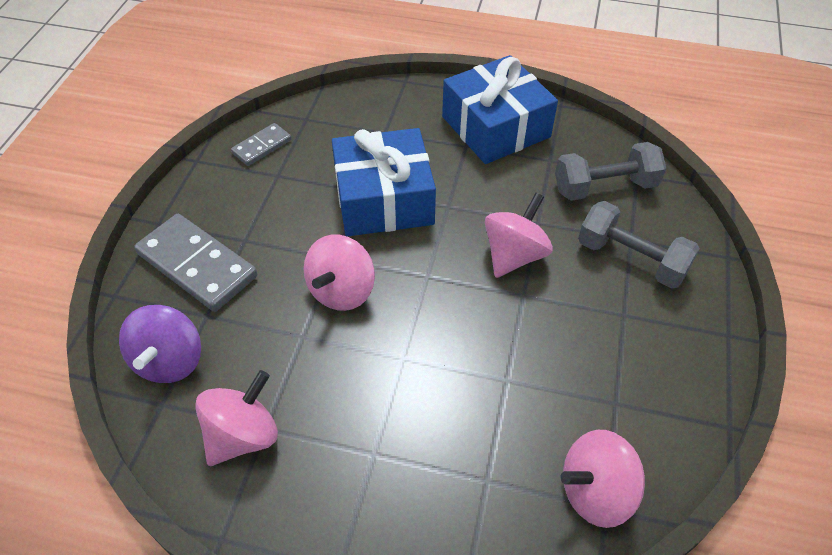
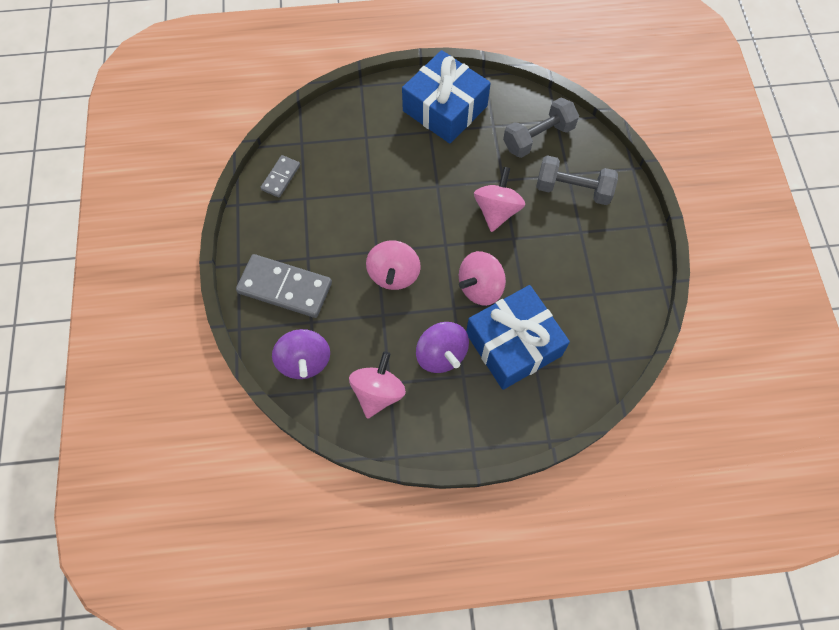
camera: 20 degrees left, 15 degrees up
(356, 413) = (441, 354): none -> purple spinning top
(384, 199) = (390, 194): blue gift -> blue gift (513, 344)
(596, 492) = (600, 353): pink spinning top -> pink spinning top (480, 287)

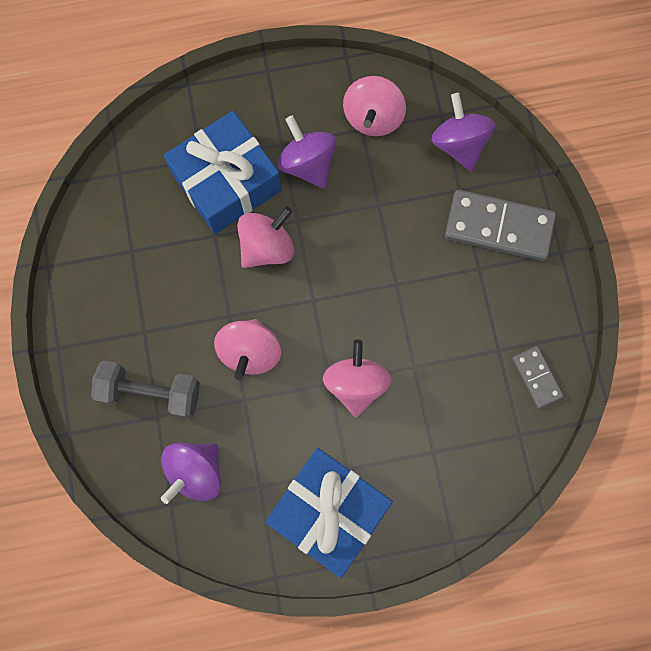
camera: 175 degrees right, 10 degrees up
(281, 177) = (536, 377): grey domino -> grey domino turned 45 degrees counterclockwise
(394, 274) = (372, 255): pink spinning top -> pink spinning top (355, 384)
(538, 137) = (196, 472): grey dumbbell -> purple spinning top

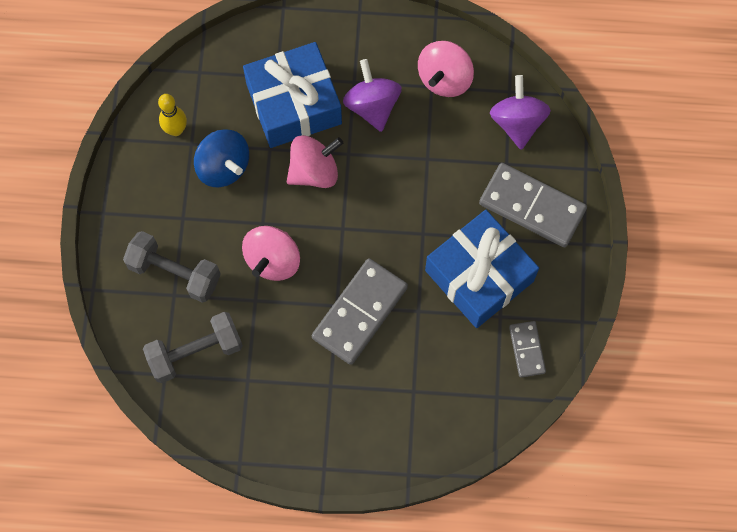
camera: 15 degrees right, 5 degrees down
(111, 240) = (176, 130): none -> yellow bowling pin
(171, 266) = (223, 167): none -> blue spinning top
(196, 472) = (195, 352): purple spinning top -> grey dumbbell
(329, 511) = (304, 417): blue gift -> blue gift (479, 275)
(355, 384) = (360, 313): pink spinning top -> grey domino

